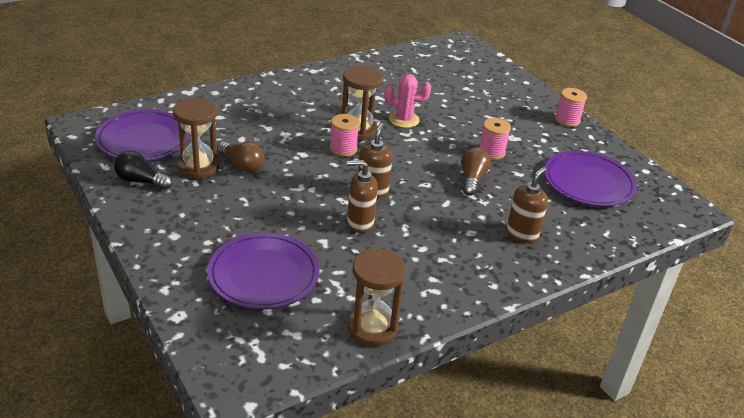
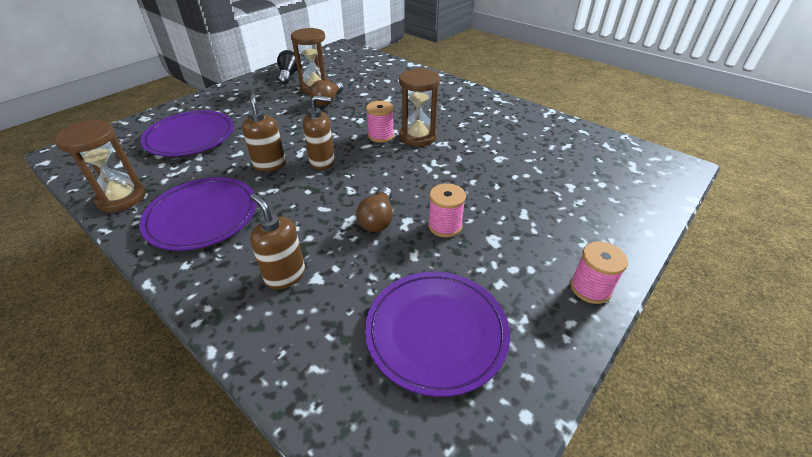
camera: 75 degrees right, 5 degrees up
(143, 140) = (337, 65): purple plate -> purple plate (202, 216)
(404, 120) = (459, 157): pink cactus -> none
(472, 179) = (378, 219): brown light bulb -> brown light bulb turned 105 degrees clockwise
(522, 234) = (285, 275): brown soap dispenser -> brown soap dispenser turned 150 degrees counterclockwise

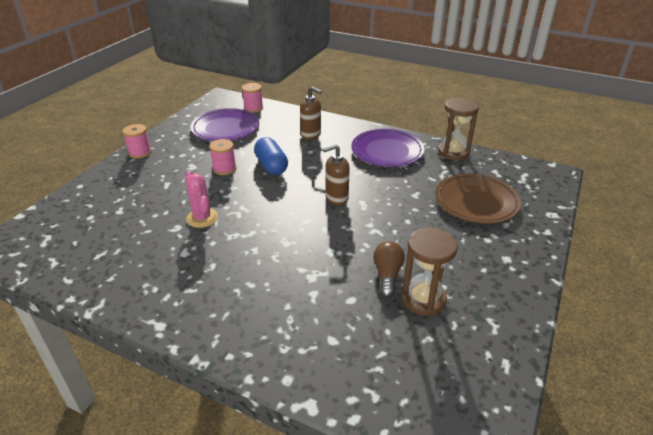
camera: 165 degrees right, 5 degrees down
(190, 137) = (476, 202): purple plate -> brown plate
(270, 165) = (378, 189): brown soap dispenser -> none
(289, 75) = (487, 321): black light bulb -> none
(378, 219) = (271, 166): brown light bulb -> blue capsule
(381, 135) = (297, 234): pink spool -> pink spool (253, 108)
(418, 137) = (259, 239): brown hourglass -> none
(473, 163) = (202, 218): none -> pink cactus

